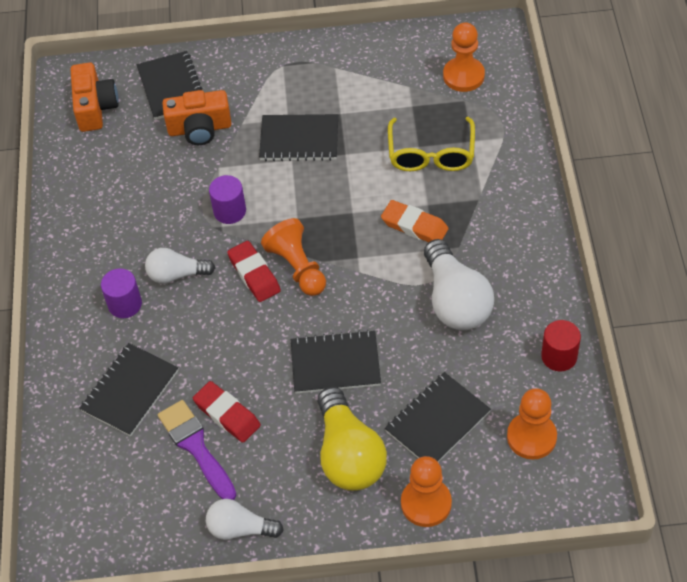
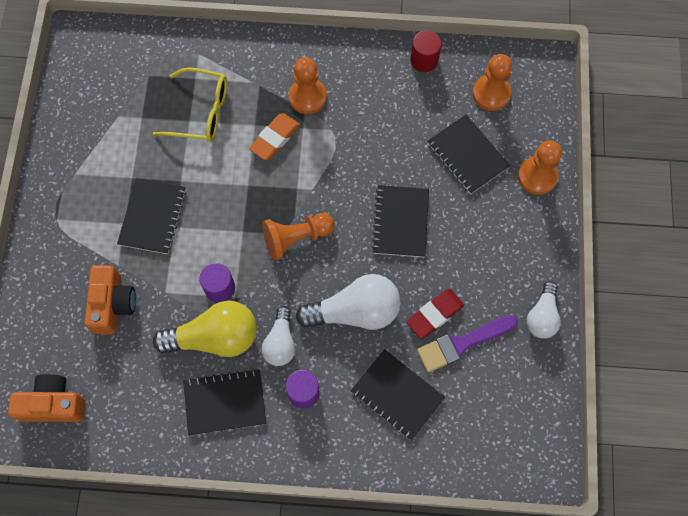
camera: 85 degrees left, 15 degrees up
(171, 87) = (50, 326): black notebook -> black notebook (225, 402)
(254, 274) = (295, 275): red eraser -> none
(349, 454) = (487, 225): yellow light bulb -> yellow light bulb (214, 337)
(455, 300) = (357, 122): white light bulb -> white light bulb (355, 311)
(463, 76) = (120, 70): orange pawn -> orange pawn (307, 97)

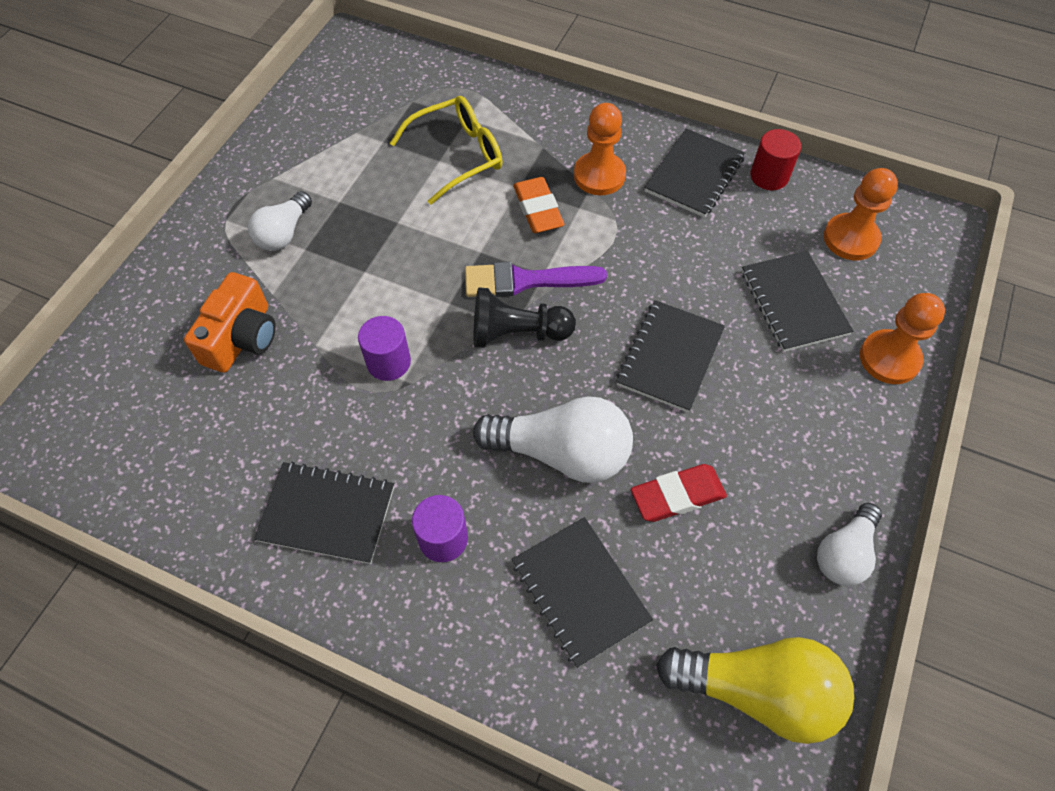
camera: 20 degrees right, 10 degrees down
(53, 404) = (102, 435): orange camera -> none
(153, 217) = (343, 252): black notebook -> black notebook (694, 175)
(201, 112) = (458, 155): yellow glasses -> yellow glasses turned 60 degrees counterclockwise
(214, 337) = (353, 422): yellow light bulb -> yellow light bulb (757, 691)
(275, 138) = (538, 209): orange eraser -> orange eraser turned 75 degrees counterclockwise
(280, 342) = (439, 459): white light bulb -> white light bulb (284, 233)
(296, 238) = (517, 333): orange pawn -> black pawn
(462, 343) = (706, 551): purple brush -> purple brush (525, 281)

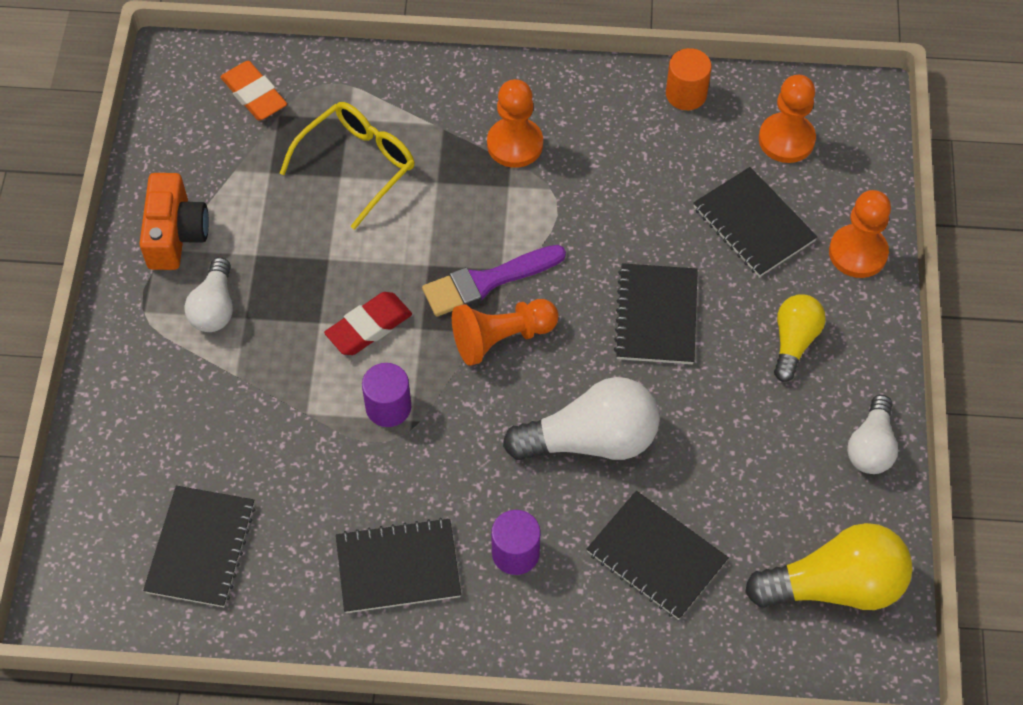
camera: 20 degrees left, 0 degrees up
(242, 338) = (228, 430): orange camera -> orange camera (175, 234)
(517, 333) = (501, 338): black pawn -> orange pawn
(538, 209) = (467, 201): orange eraser -> orange eraser (254, 95)
(677, 495) = (710, 444): red eraser -> red eraser (369, 327)
(694, 175) = (611, 115): black notebook -> black notebook (201, 548)
(769, 176) = (686, 94): red cylinder -> orange cylinder
(797, 423) = (794, 342): none -> yellow light bulb

